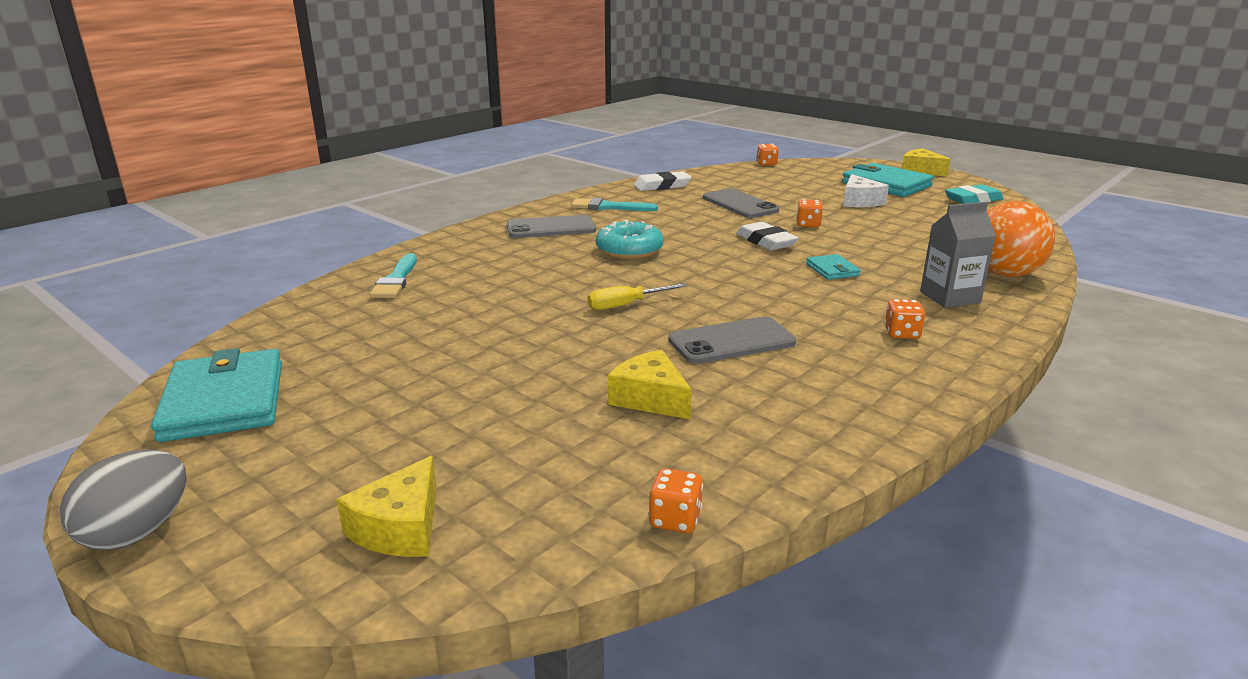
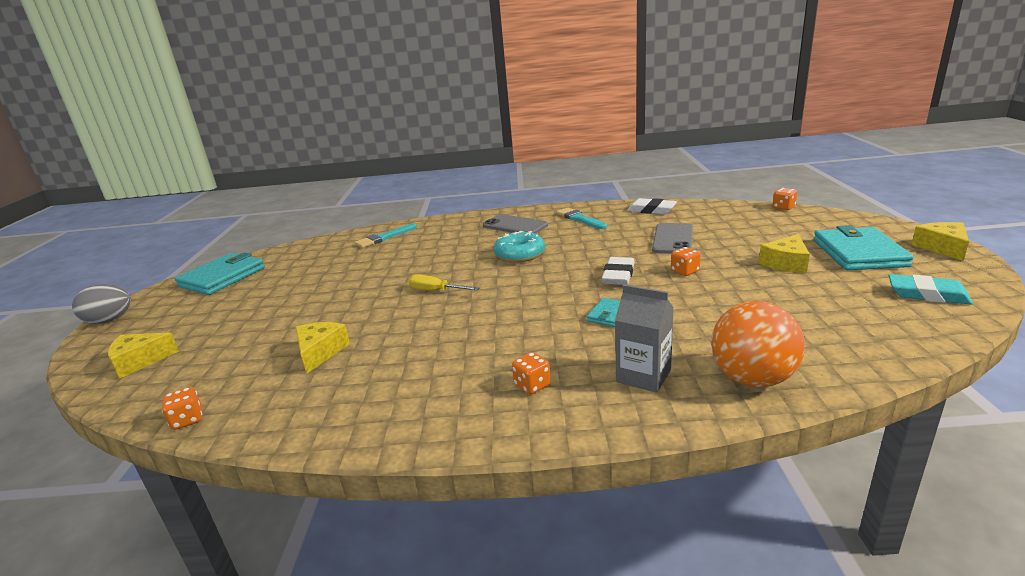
camera: 50 degrees right, 0 degrees up
(731, 341) = (428, 338): grey phone -> none
(860, 201) = (786, 263): white cheese -> yellow cheese

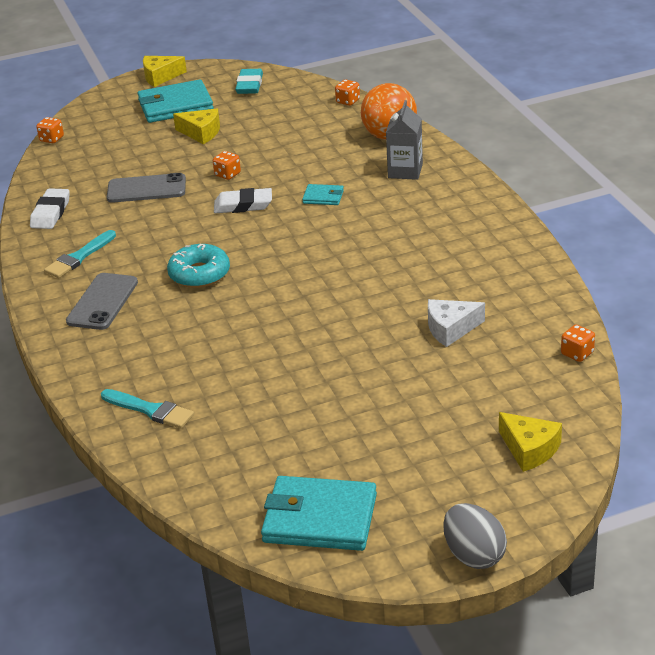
camera: 110 degrees left, 10 degrees up
(320, 352) = (450, 329): yellow cheese -> white cheese
(436, 291) = (306, 303): yellow screwdriver -> none
(532, 385) = (439, 209): orange dice -> orange dice (348, 101)

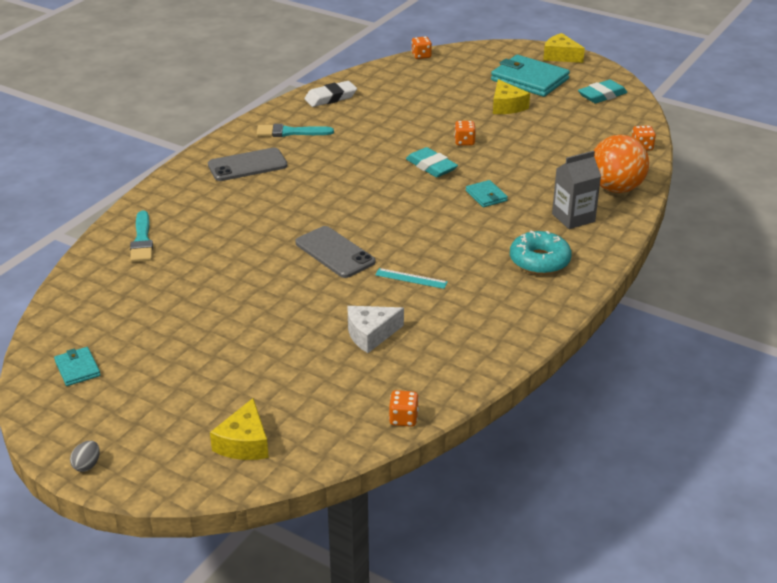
camera: 50 degrees right, 0 degrees up
(146, 189) = (404, 119): grey phone -> grey phone (335, 252)
(199, 274) = (321, 188): turquoise donut -> turquoise donut (539, 261)
(243, 205) = (431, 166): white eraser -> turquoise eraser
(319, 518) = (77, 368): turquoise wallet -> turquoise wallet, size x0.49
(396, 279) = (411, 278): none -> turquoise ruler
(450, 329) = (370, 334): white cheese -> white cheese turned 60 degrees counterclockwise
(474, 555) = (87, 465): grey egg -> grey egg, size x0.50

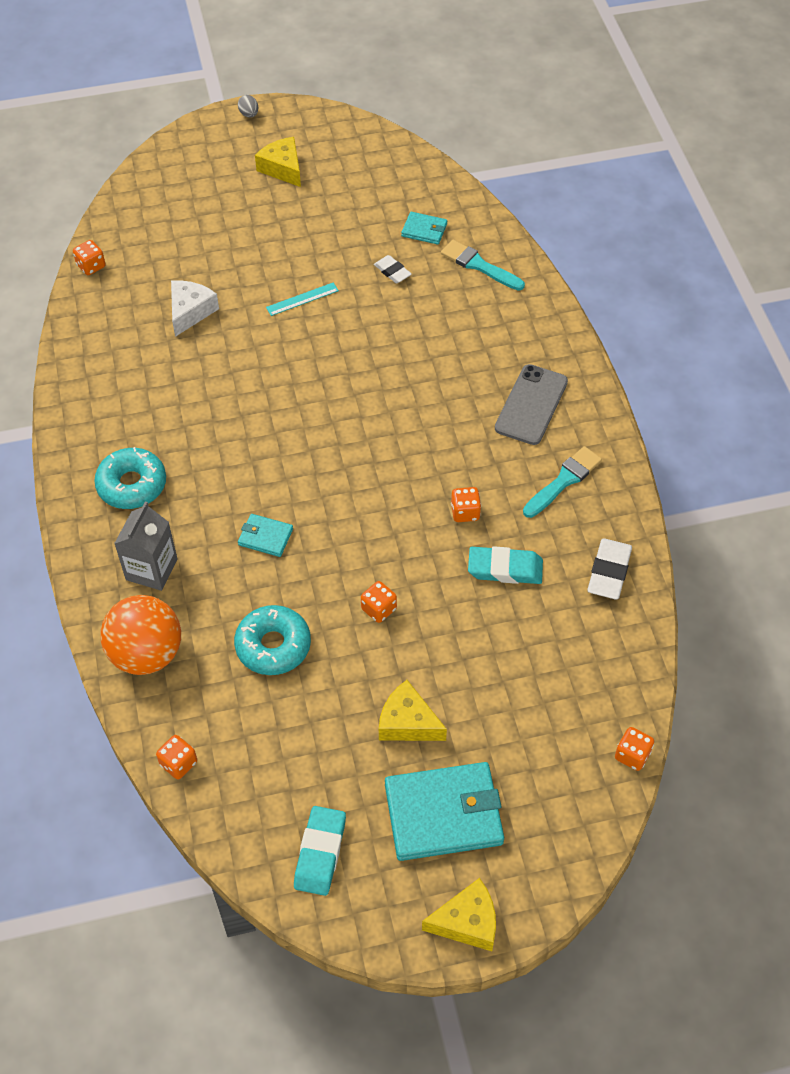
camera: 135 degrees right, 20 degrees up
(77, 368) = (350, 153): turquoise wallet -> turquoise wallet (424, 230)
(198, 271) = (392, 272): none -> white eraser
(244, 443) = (175, 184): yellow cheese -> yellow cheese (282, 168)
(335, 252) = (315, 365): grey phone -> none
(361, 148) = (465, 512): none -> orange dice
(411, 278) = (220, 384): turquoise ruler -> turquoise ruler (302, 299)
(431, 166) = (365, 540): turquoise eraser -> turquoise eraser (505, 569)
(539, 157) = (273, 646): none -> turquoise donut

